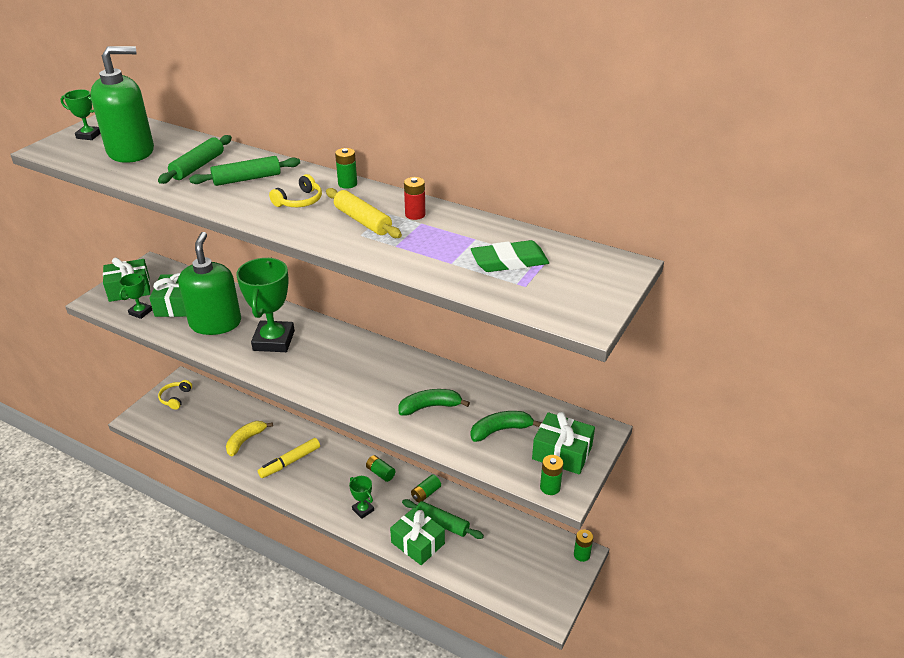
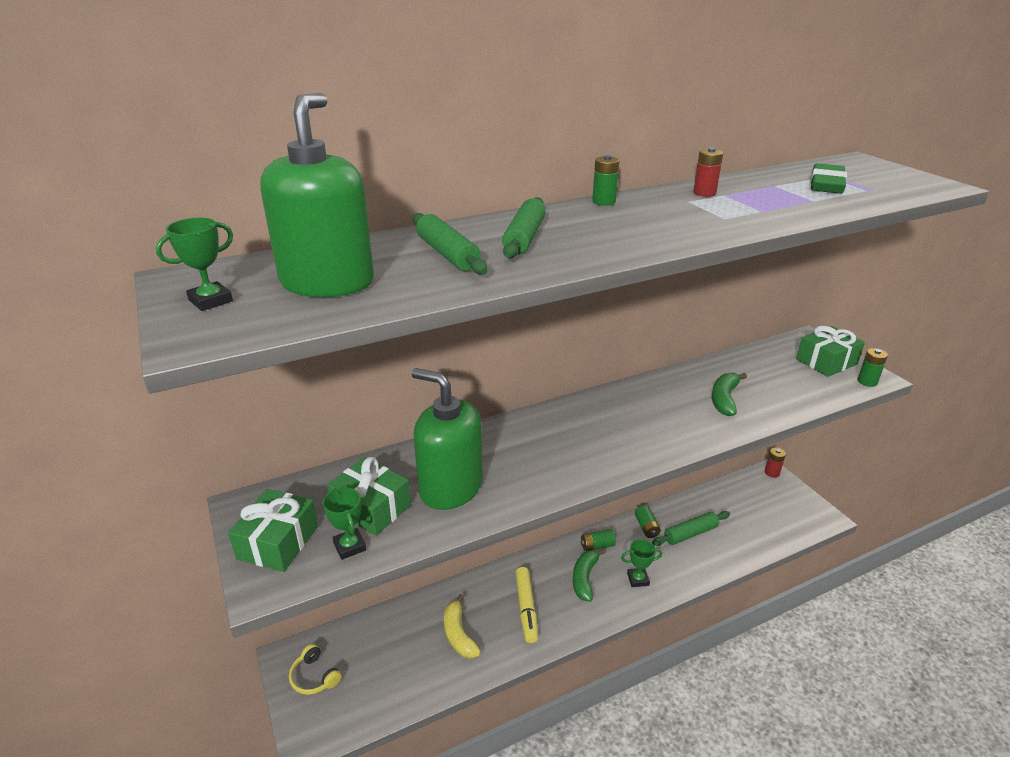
camera: 55 degrees left, 5 degrees down
(274, 341) = (532, 455): green trophy -> none
(299, 201) = (616, 226): yellow headphones -> none
(363, 221) = (695, 212): yellow rolling pin -> none
(418, 543) = (705, 559): green gift -> none
(500, 430) = (781, 377): green banana -> green banana (584, 578)
(581, 555) = (772, 472): green battery -> red battery

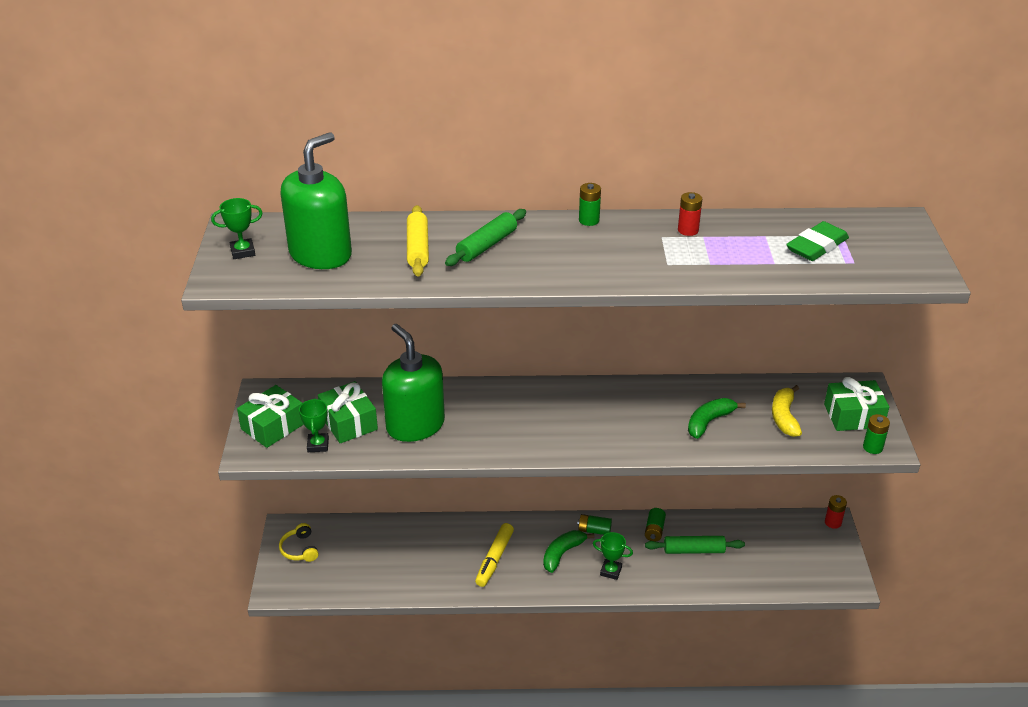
camera: 25 degrees right, 5 degrees up
(447, 254) = (417, 248): green rolling pin -> yellow rolling pin
(458, 634) = (426, 559): yellow banana -> yellow banana (784, 417)

